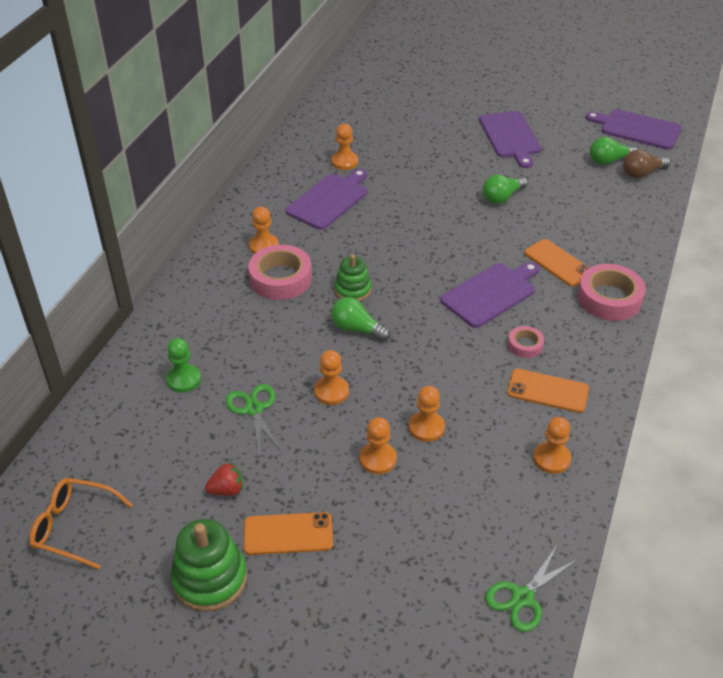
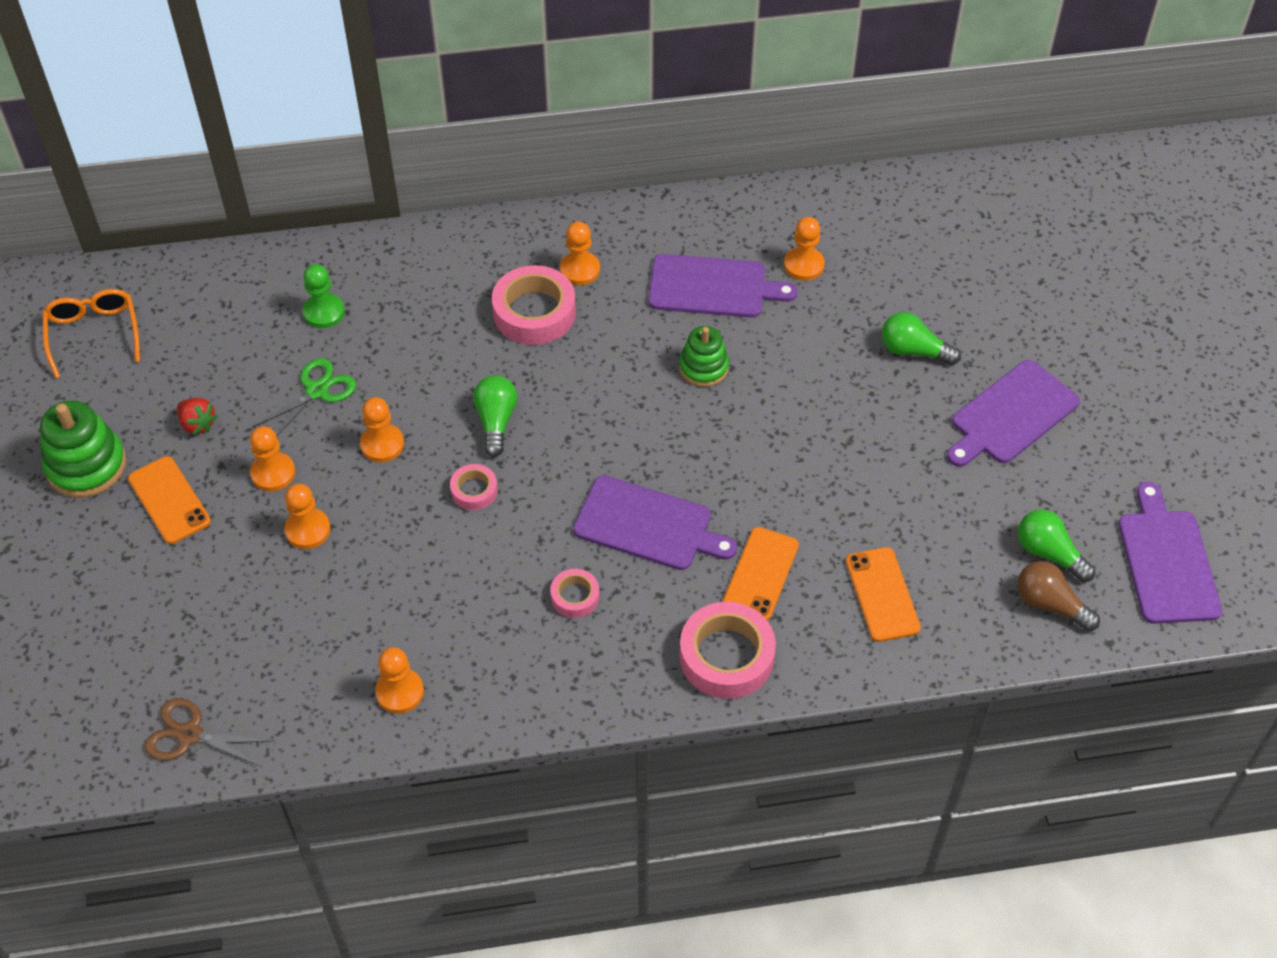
camera: 60 degrees right, 10 degrees up
(353, 290) = (560, 387): green stacking toy -> green stacking toy (703, 367)
(407, 360) = (474, 490): none -> pink tape
(426, 427) = (379, 554): orange pawn -> orange pawn (273, 473)
(502, 197) = (858, 460): green light bulb -> green light bulb (913, 351)
(522, 597) = (189, 734): green scissors -> brown scissors
(547, 391) = (508, 649): orange phone -> orange phone (882, 594)

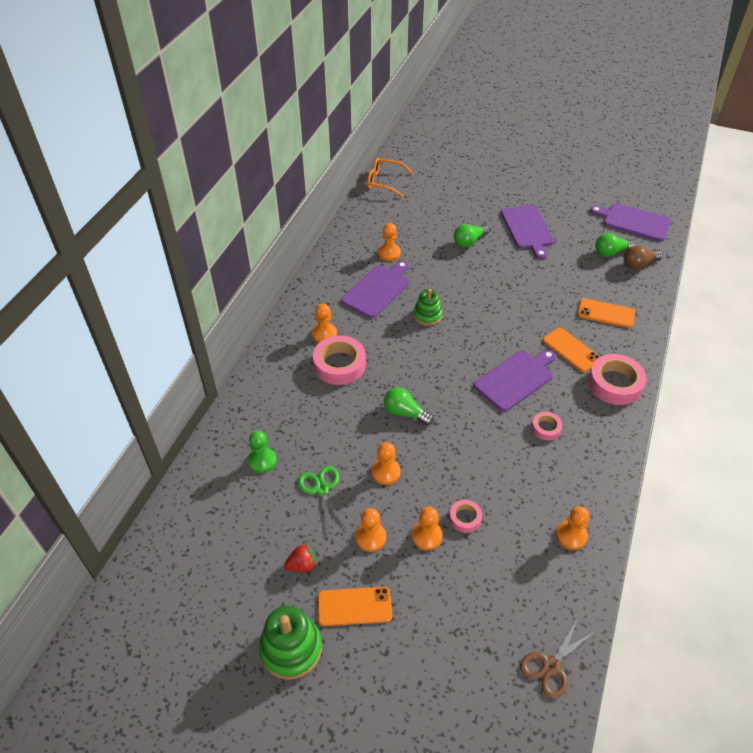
camera: 60 degrees left, 5 degrees down
(94, 334) = (176, 599): orange glasses -> orange glasses (384, 182)
(474, 490) = (447, 442): pink tape -> pink tape (465, 518)

